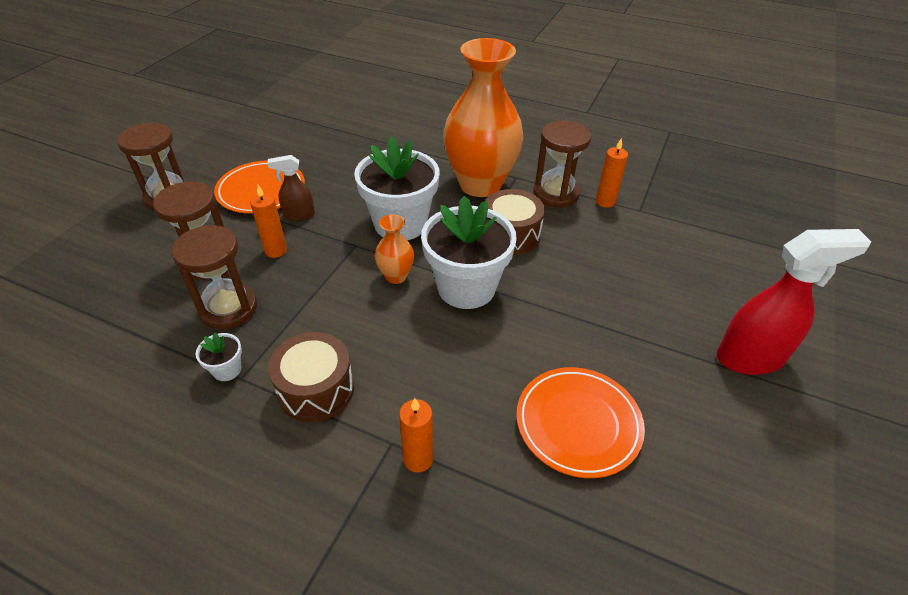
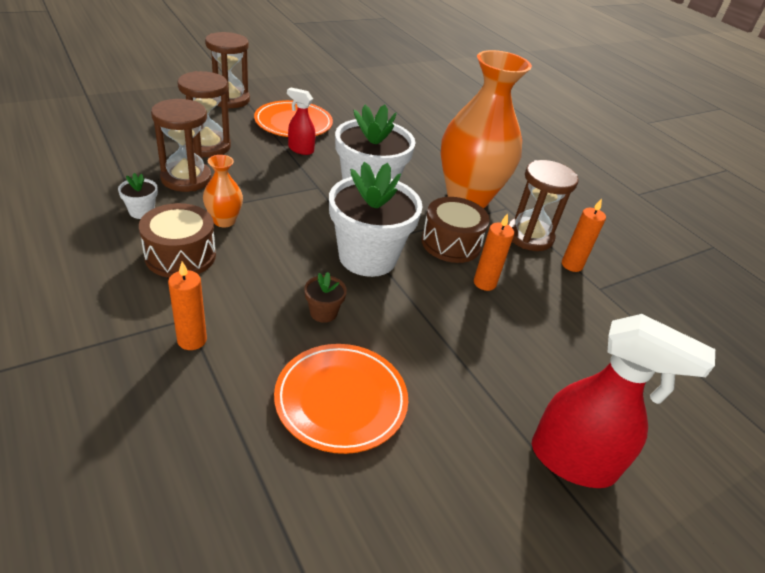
camera: 30 degrees right, 5 degrees down
(276, 250) = (258, 162): orange candle -> orange candle (484, 283)
(299, 215) = (300, 149): brown spray bottle -> red spray bottle
(396, 276) = (322, 221): orange vase -> orange vase (224, 221)
(488, 360) = (323, 312): none -> brown flower pot

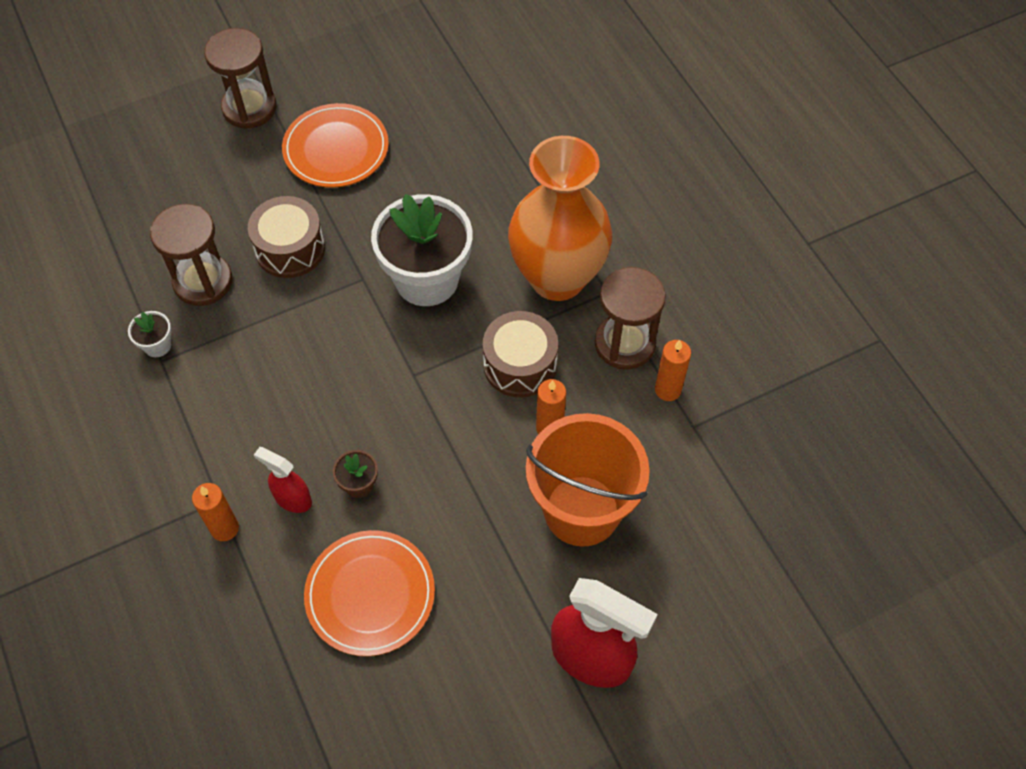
camera: 10 degrees right, 20 degrees up
(180, 255) = (205, 412): brown drum -> brown drum (290, 249)
(207, 146) = (225, 215): brown hourglass -> none
(224, 221) = (250, 352): orange vase -> none
(300, 149) = (344, 206): red spray bottle -> red spray bottle (292, 499)
(367, 257) = (415, 397): white flower pot -> none
(527, 340) = (582, 510): none -> orange bucket

